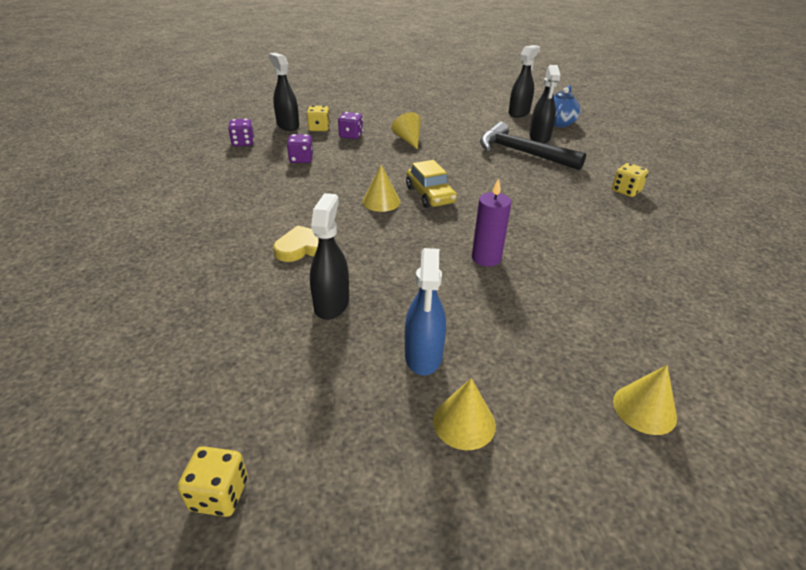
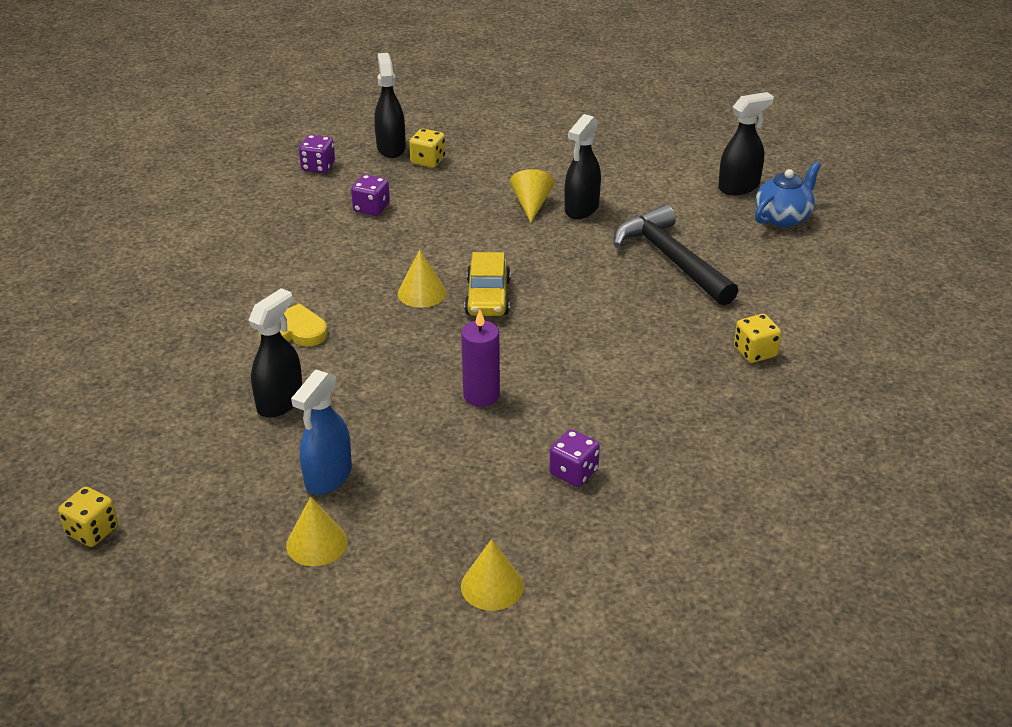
camera: 25 degrees right, 0 degrees up
(351, 135) = (460, 181): purple dice -> purple dice (573, 472)
(539, 138) = (723, 239): black spray bottle -> black spray bottle (581, 209)

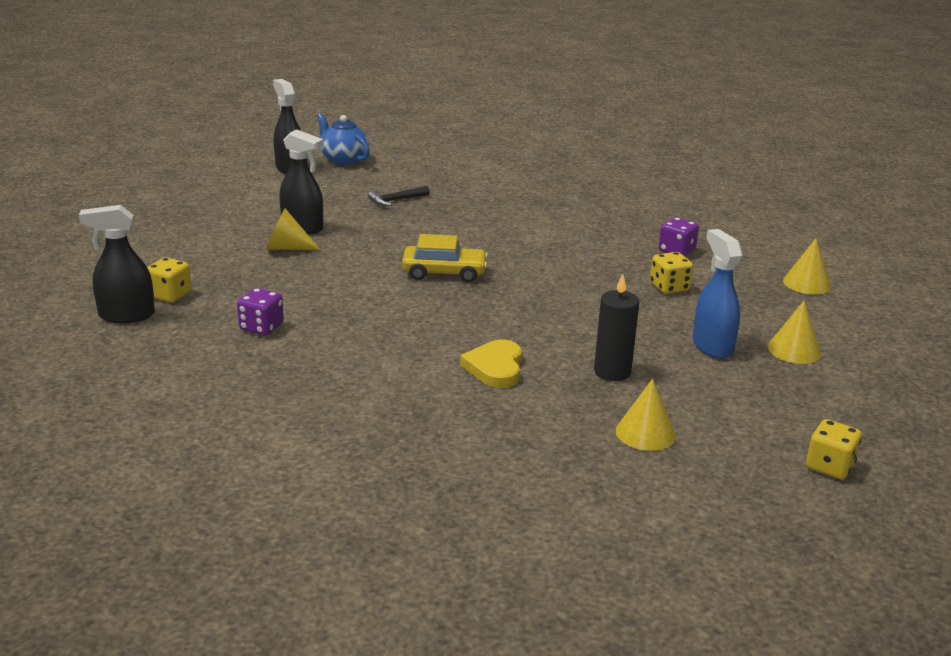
camera: 90 degrees left, 10 degrees down
(280, 402) = (612, 372): black spray bottle -> black candle
(318, 167) = (147, 361): purple dice -> none
(328, 477) = (712, 346): blue spray bottle -> blue spray bottle turned 135 degrees counterclockwise
(422, 293) = (432, 302): yellow cone -> yellow cone (645, 433)
(481, 395) = (589, 280): purple candle -> none
(671, 259) = (396, 200): black hammer -> black hammer, size x0.45
(755, 352) = (525, 185): yellow dice -> yellow dice (669, 287)

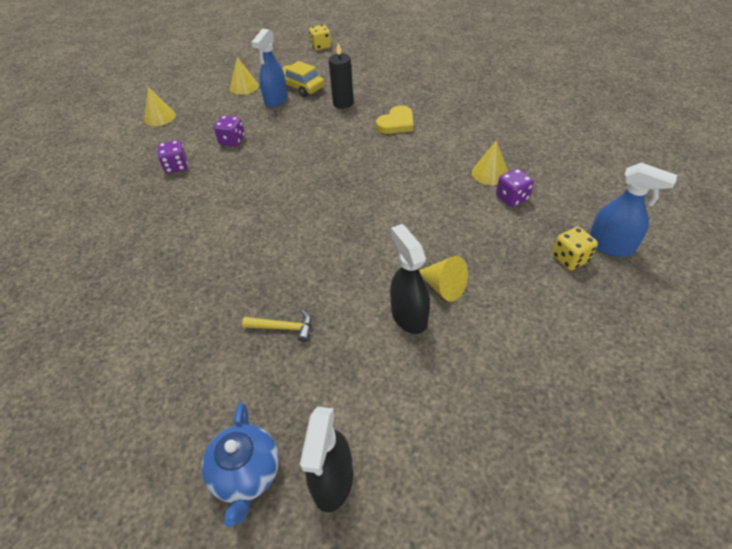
camera: 140 degrees left, 20 degrees up
(126, 315) = (611, 246): black spray bottle -> blue spray bottle
(396, 200) = (283, 328): black hammer -> yellow hammer
(444, 273) = (347, 204): yellow car -> yellow car (300, 87)
(645, 433) = (369, 75): yellow cone -> yellow cone (490, 173)
(669, 287) = (232, 140): yellow dice -> purple dice

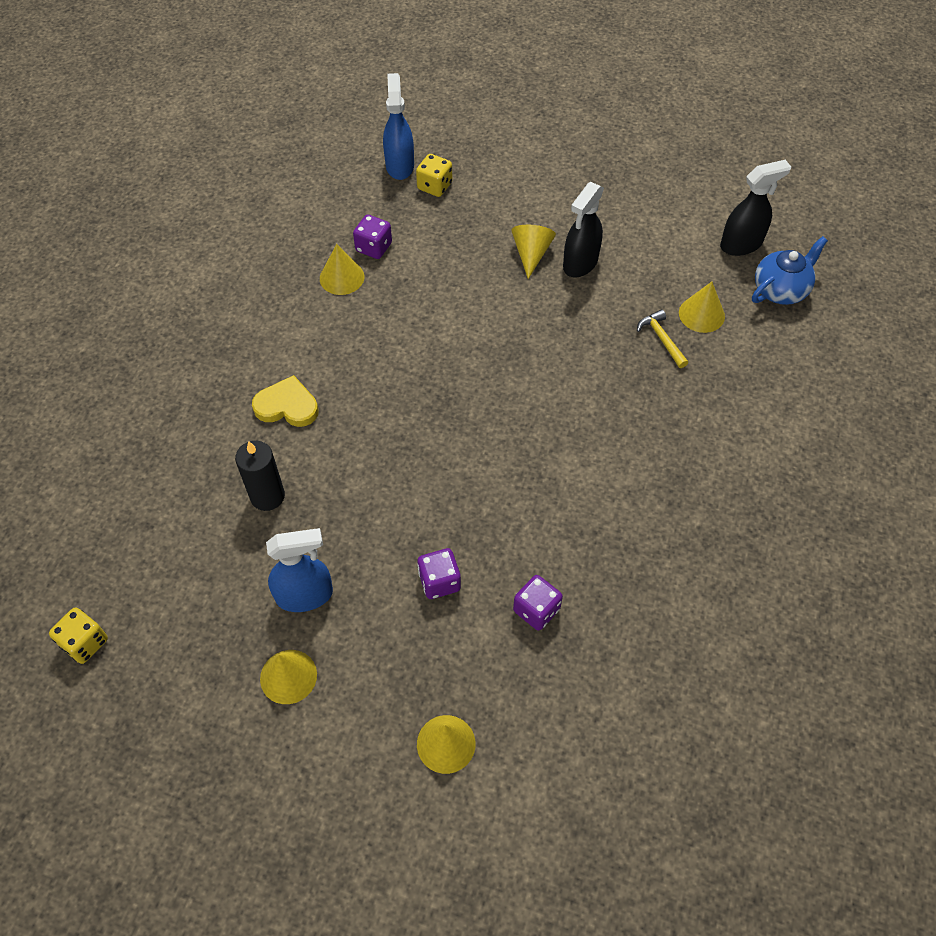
camera: 125 degrees left, 10 degrees up
(281, 376) = (701, 314): none -> yellow cone
(300, 87) = (248, 585): yellow car -> none

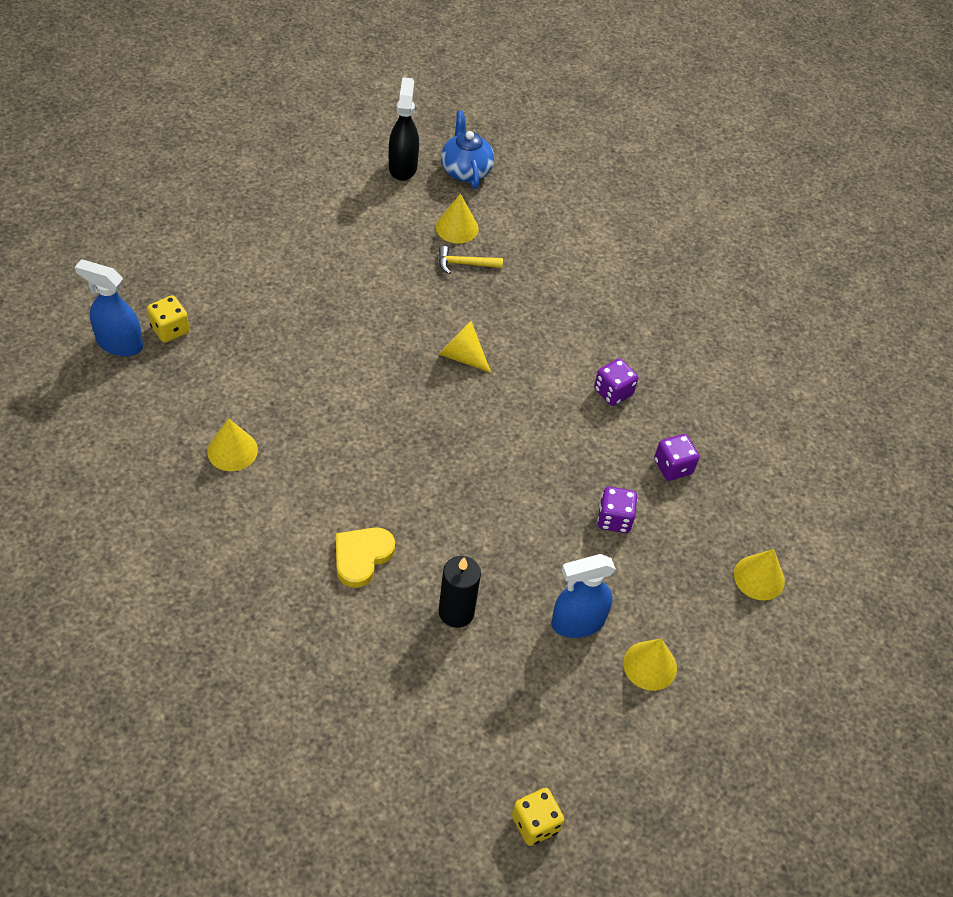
camera: 70 degrees left, 5 degrees down
(305, 595) = (577, 622): blue spray bottle -> blue spray bottle turned 120 degrees counterclockwise
(374, 247) = (212, 409): purple dice -> purple dice (613, 392)
(531, 254) = (311, 300): yellow cone -> yellow cone (462, 356)
(580, 263) = (346, 274): black spray bottle -> none

